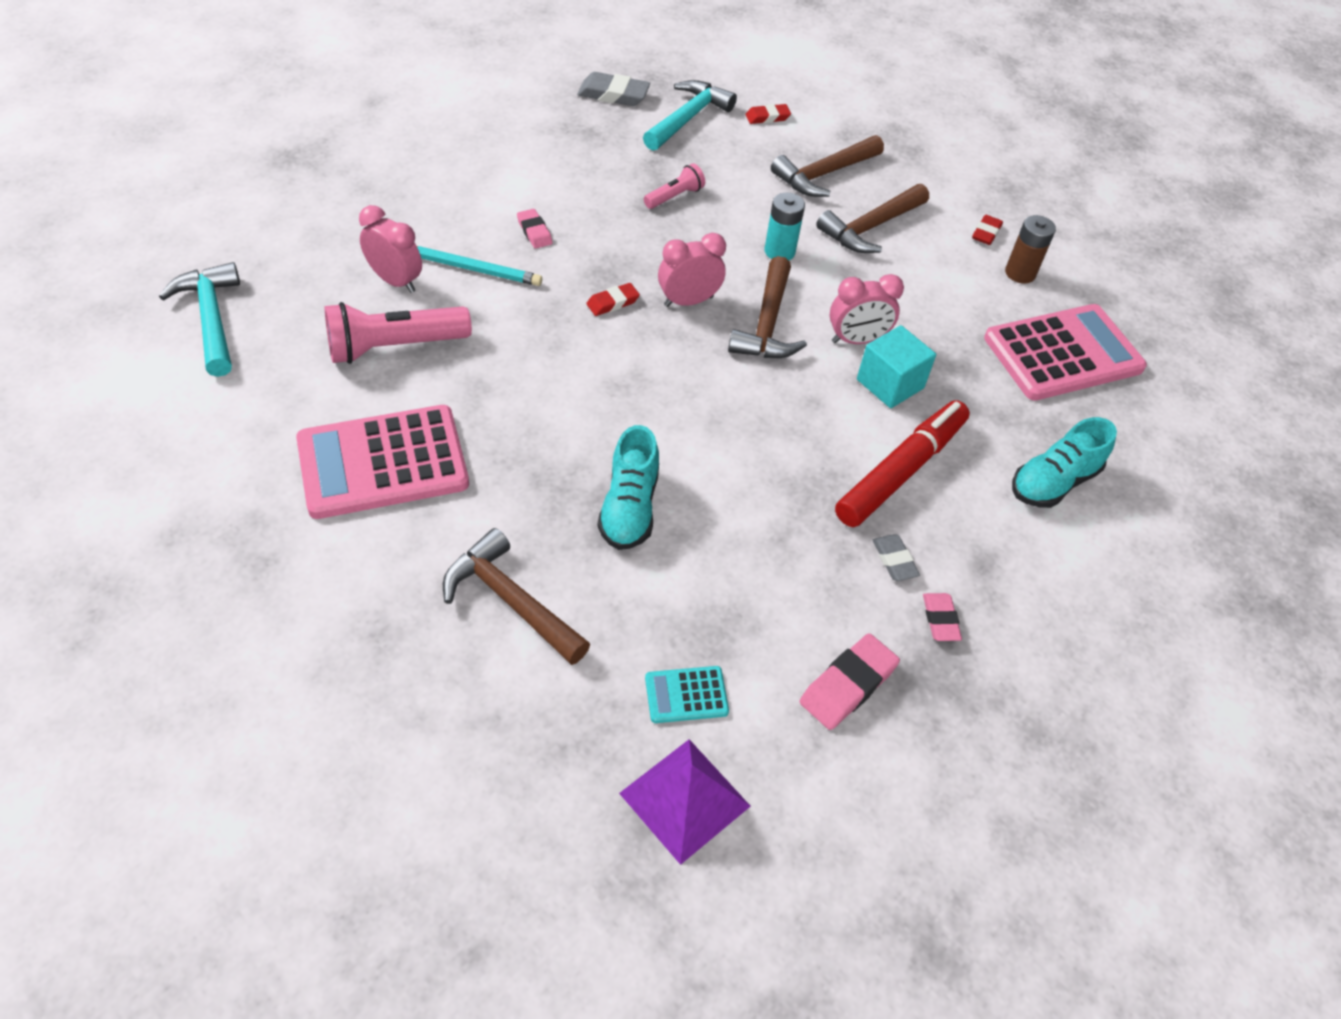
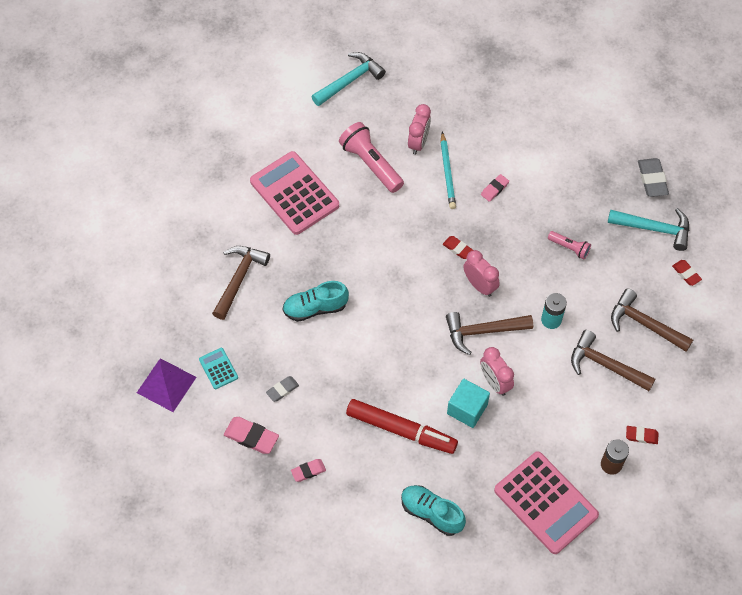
camera: 75 degrees right, 10 degrees up
(894, 560) = (337, 440): grey eraser -> grey eraser (282, 390)

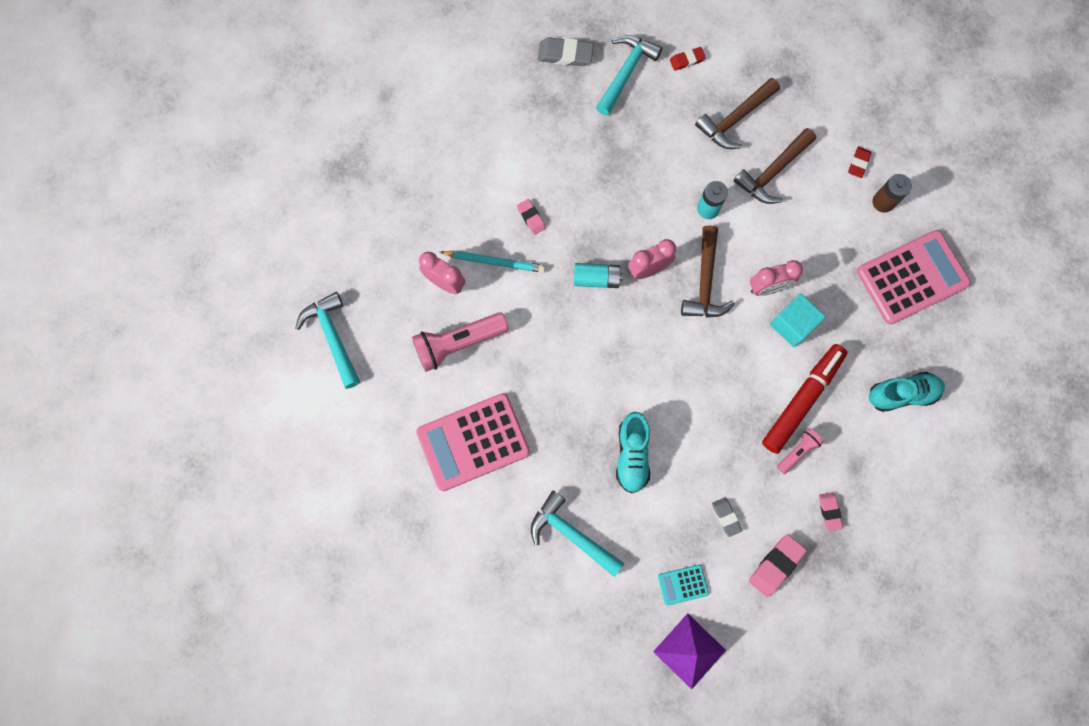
camera: 75 degrees left, 15 degrees up
(239, 279) = (571, 534): brown hammer -> turquoise hammer
(431, 513) = (902, 394): turquoise shoe -> turquoise shoe turned 150 degrees counterclockwise
(457, 248) = (596, 279): red eraser -> turquoise battery
(569, 248) = (626, 163): pink flashlight -> pink flashlight (797, 451)

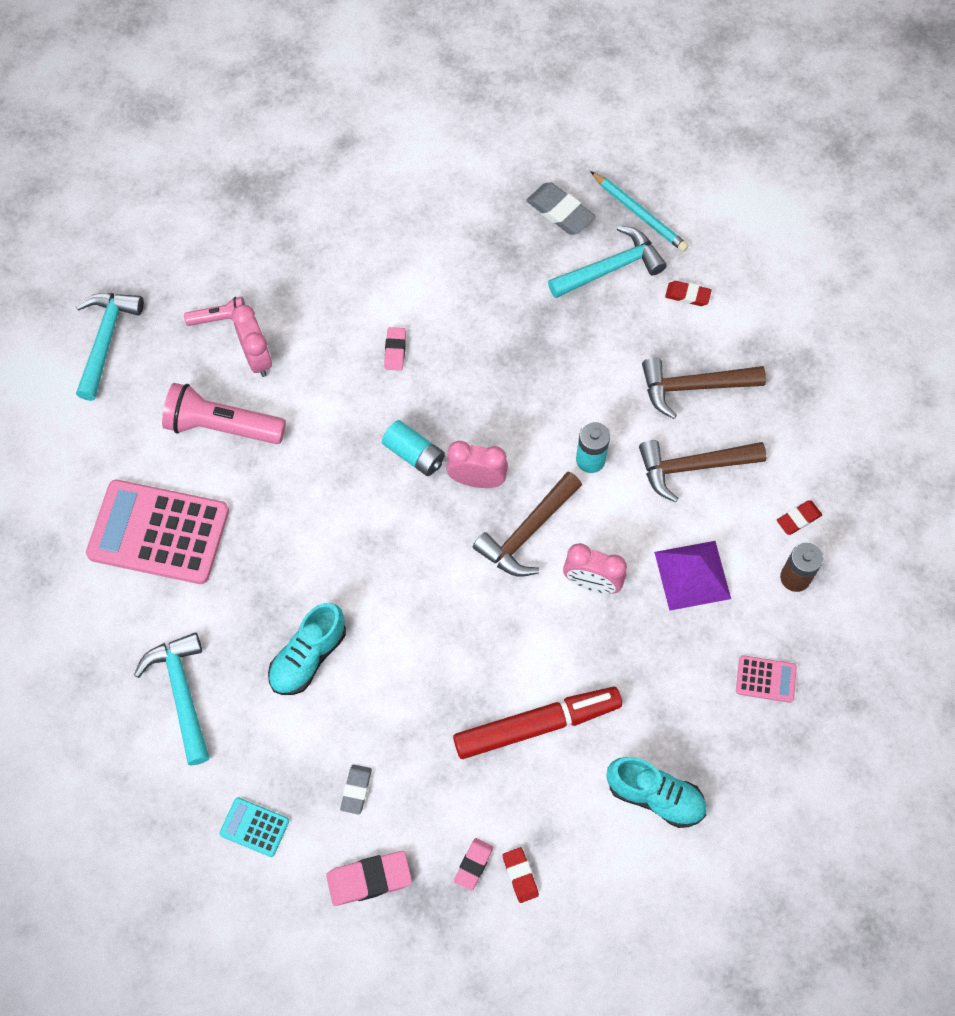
camera: 35 degrees right, 10 degrees down
(495, 262) = (323, 370): turquoise pencil -> turquoise pencil (640, 214)
(689, 651) = (206, 901): purple pyramid -> purple pyramid (692, 575)
(792, 324) = (588, 639): turquoise cube -> none
(797, 451) = (489, 776): pink flashlight -> pink flashlight (220, 318)
(861, 498) = (520, 875): none -> red eraser
(912, 277) = (766, 679): pink calculator -> pink calculator, size x0.44

